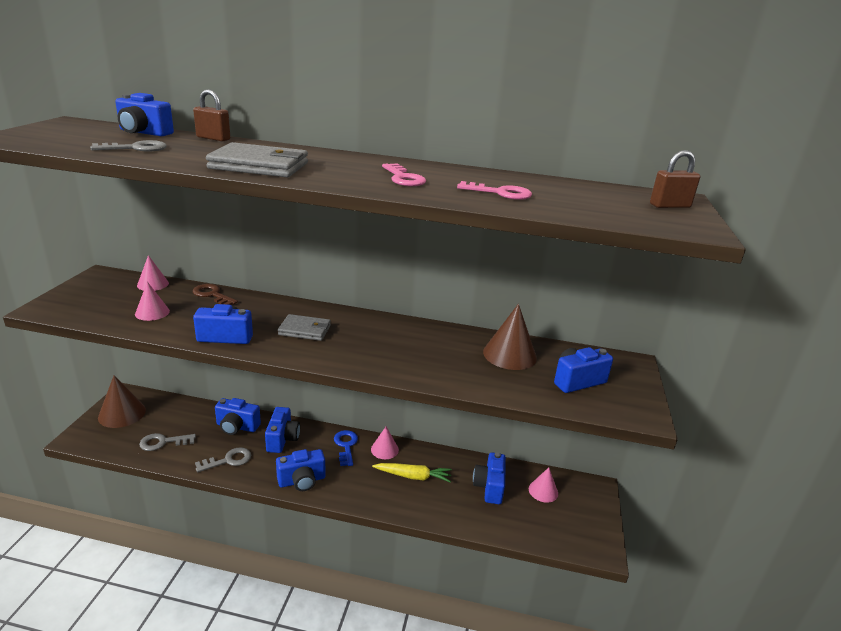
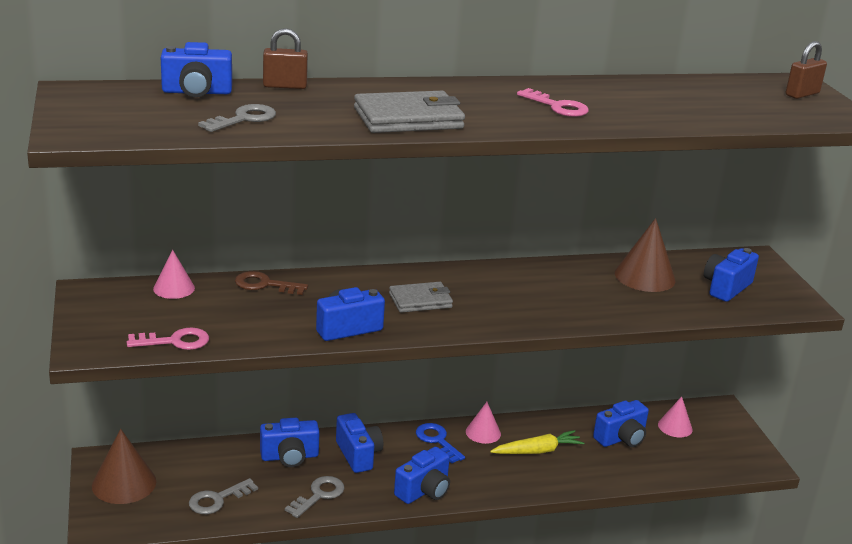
camera: 25 degrees left, 0 degrees up
(152, 312) = (225, 322): pink cone -> none
(489, 487) = (621, 438): blue camera -> blue camera turned 105 degrees counterclockwise
(500, 193) = (660, 108): pink key -> pink key (175, 341)

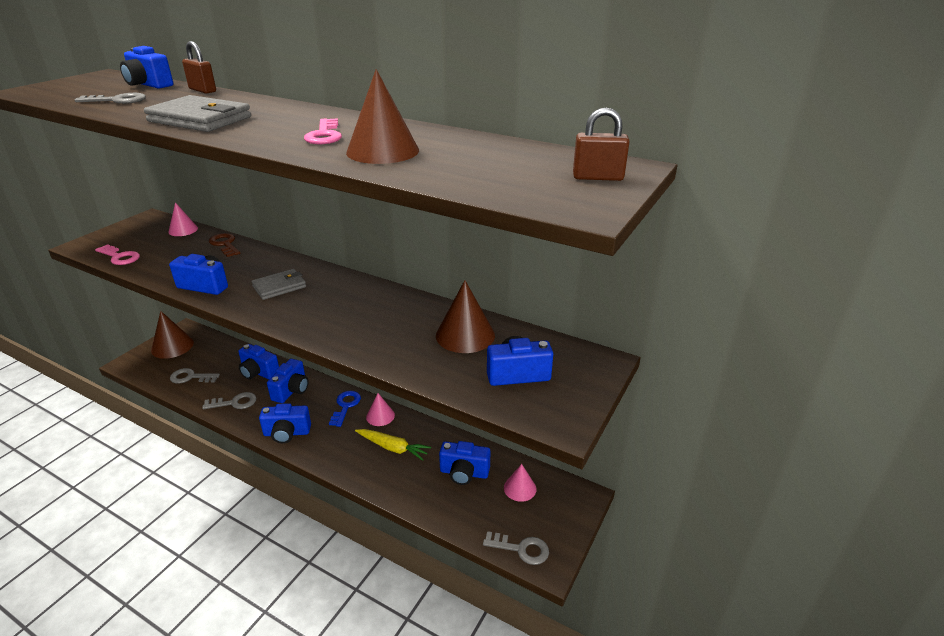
camera: 45 degrees right, 5 degrees up
(420, 300) = (279, 286): grey wallet -> grey wallet turned 60 degrees counterclockwise
(638, 109) = (382, 151): none -> brown cone
(735, 465) = (521, 549): none -> grey key

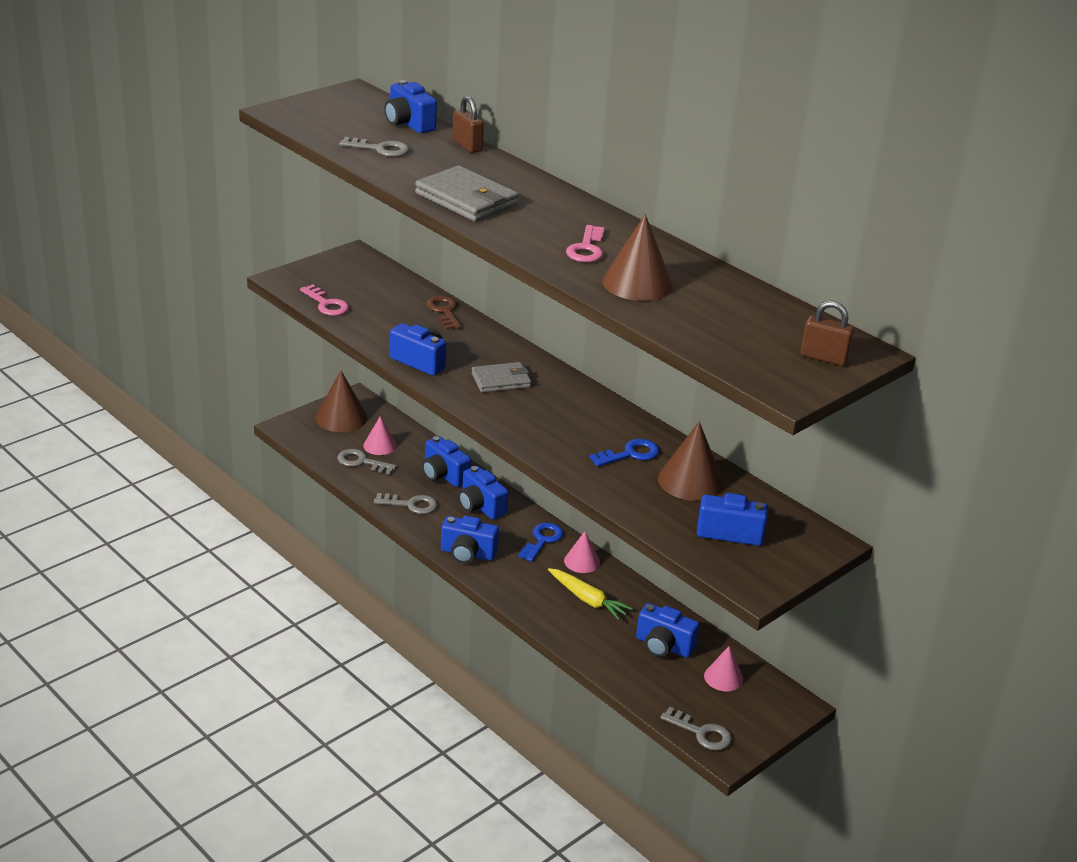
camera: 15 degrees right, 0 degrees up
(183, 230) = (396, 281): pink cone -> pink cone (379, 445)
(291, 390) = (480, 506): blue camera -> blue camera turned 105 degrees clockwise
(406, 324) = (630, 454): none -> blue key

